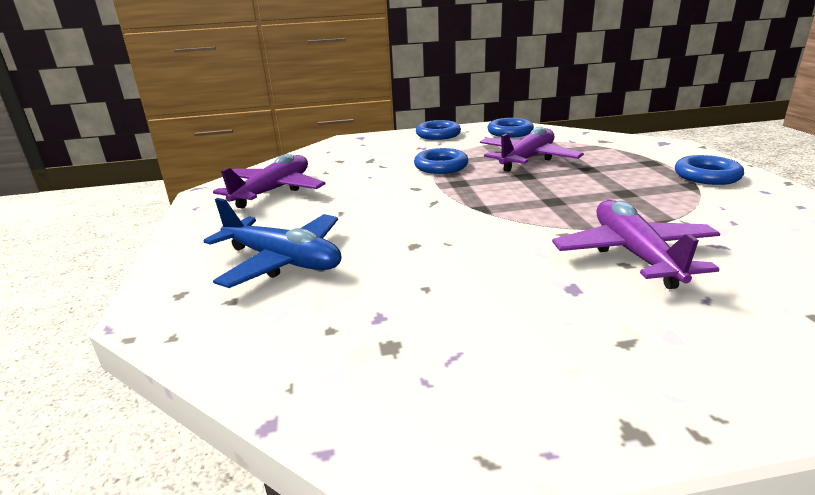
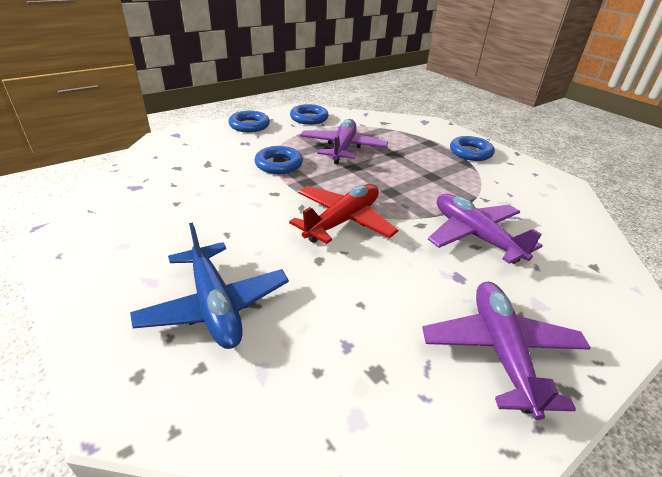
camera: 30 degrees left, 10 degrees up
(273, 191) = (135, 217): purple plane -> purple plane (501, 351)
(282, 261) = (215, 305): blue plane -> blue plane turned 60 degrees clockwise
(470, 218) = (343, 221): none -> red plane

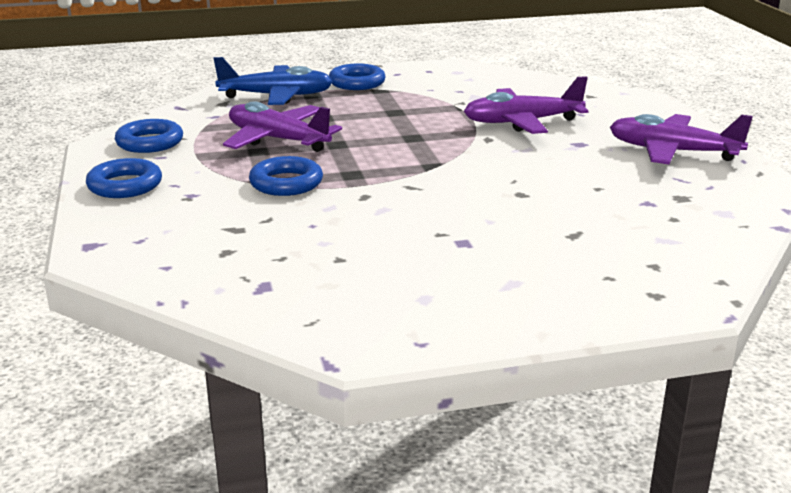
camera: 65 degrees left, 10 degrees down
(215, 305) = (571, 251): blue plane -> blue plane (276, 96)
(343, 221) = (456, 171): red plane -> none

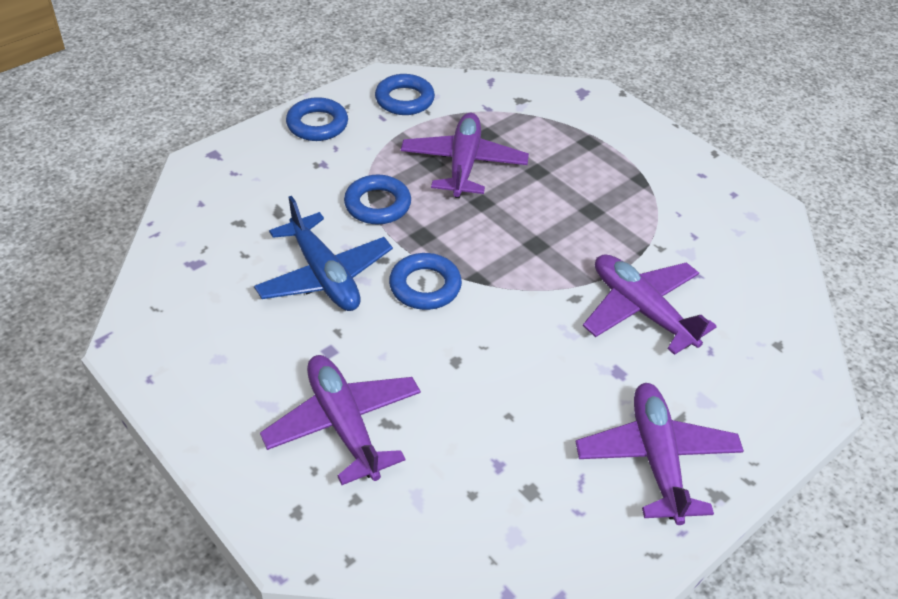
camera: 60 degrees right, 20 degrees up
(276, 96) = (564, 123): blue plane -> blue plane (324, 275)
(357, 83) = (647, 158): blue ring -> blue ring (425, 286)
(562, 253) = (344, 424): none -> purple plane

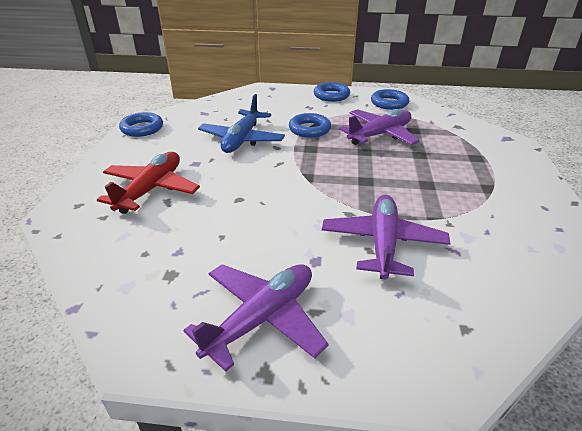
camera: 50 degrees right, 10 degrees down
(344, 424) = (151, 189): purple plane -> red plane
(425, 286) = (277, 165): blue ring -> blue ring (142, 128)

